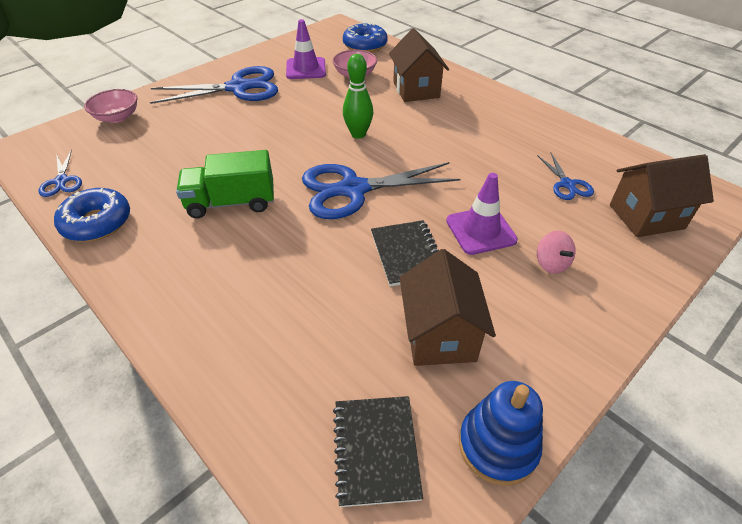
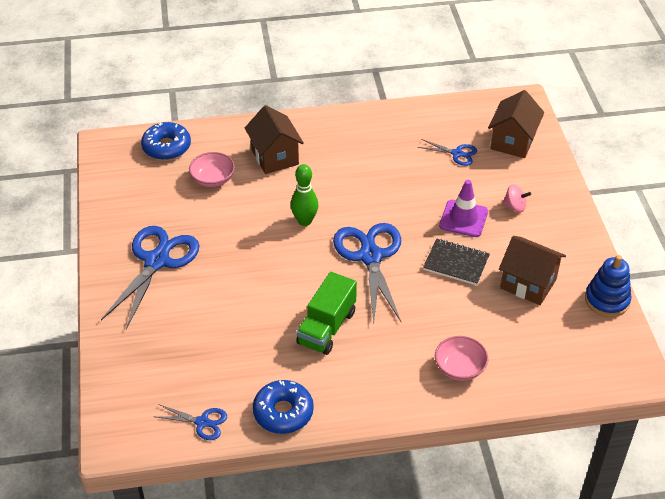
camera: 55 degrees left, 0 degrees up
(117, 117) = (126, 360): pink bowl -> pink bowl (460, 368)
(306, 69) = (169, 204): purple traffic cone -> none
(353, 190) = (370, 256): blue scissors -> blue scissors turned 150 degrees clockwise
(375, 450) = (578, 346): black notebook -> none
(416, 90) = (275, 157): brown house -> brown house turned 45 degrees clockwise

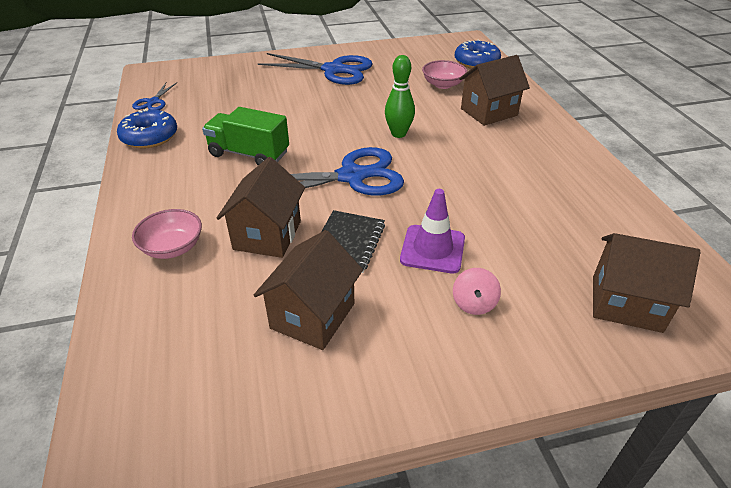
camera: 85 degrees right, 5 degrees down
(446, 310) = (267, 235): none -> brown house
(457, 153) = (564, 242): blue scissors -> none
(607, 300) = (276, 421): blue stacking toy -> none

